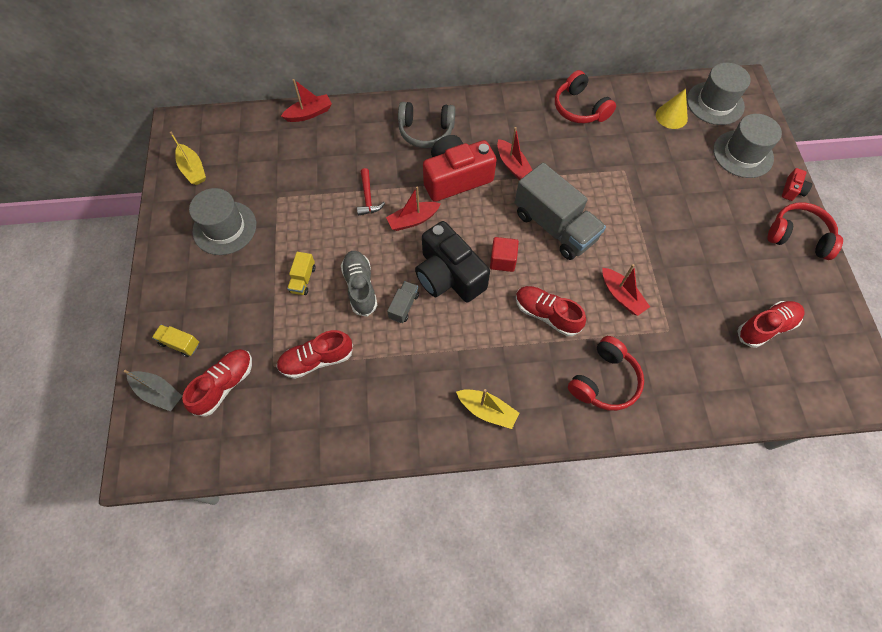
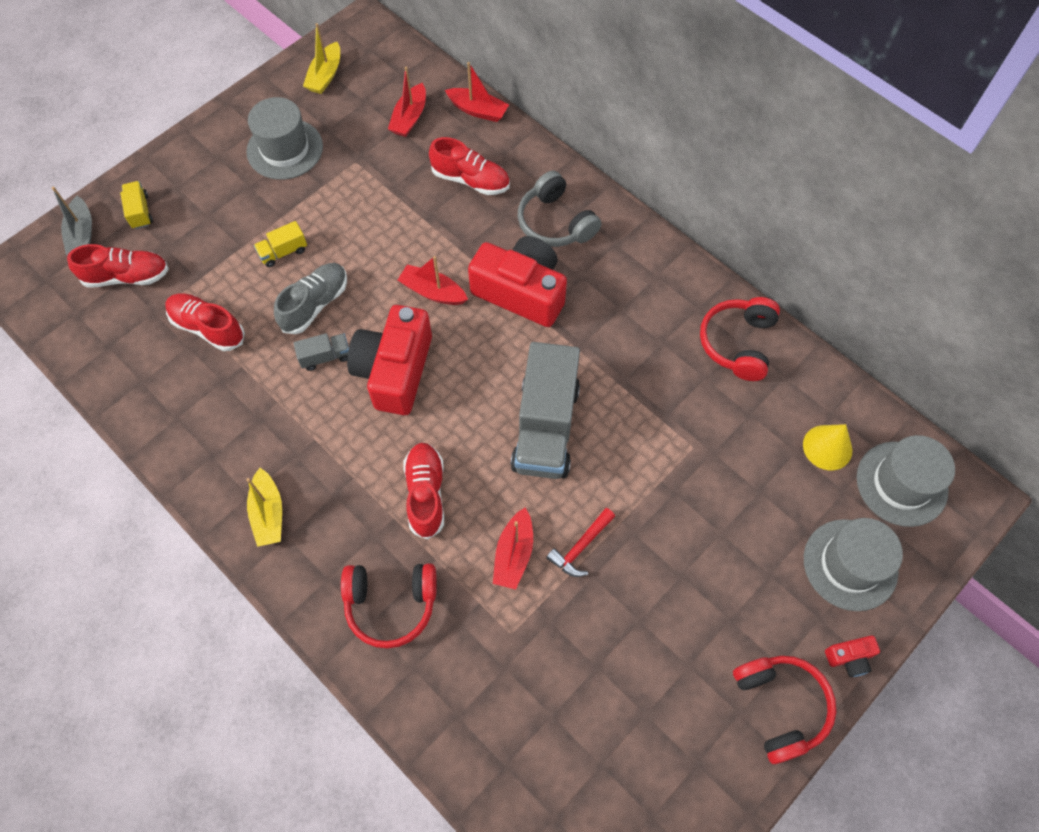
camera: 50 degrees right, 0 degrees up
(368, 197) = (424, 234): red hammer -> red hammer (581, 546)
(449, 275) = (394, 370): black camera -> red camera
(502, 260) = (456, 407): red cube -> none
(513, 165) = (589, 332): red boat -> red boat (409, 118)
(766, 327) = (607, 741): red shoe -> red shoe (470, 180)

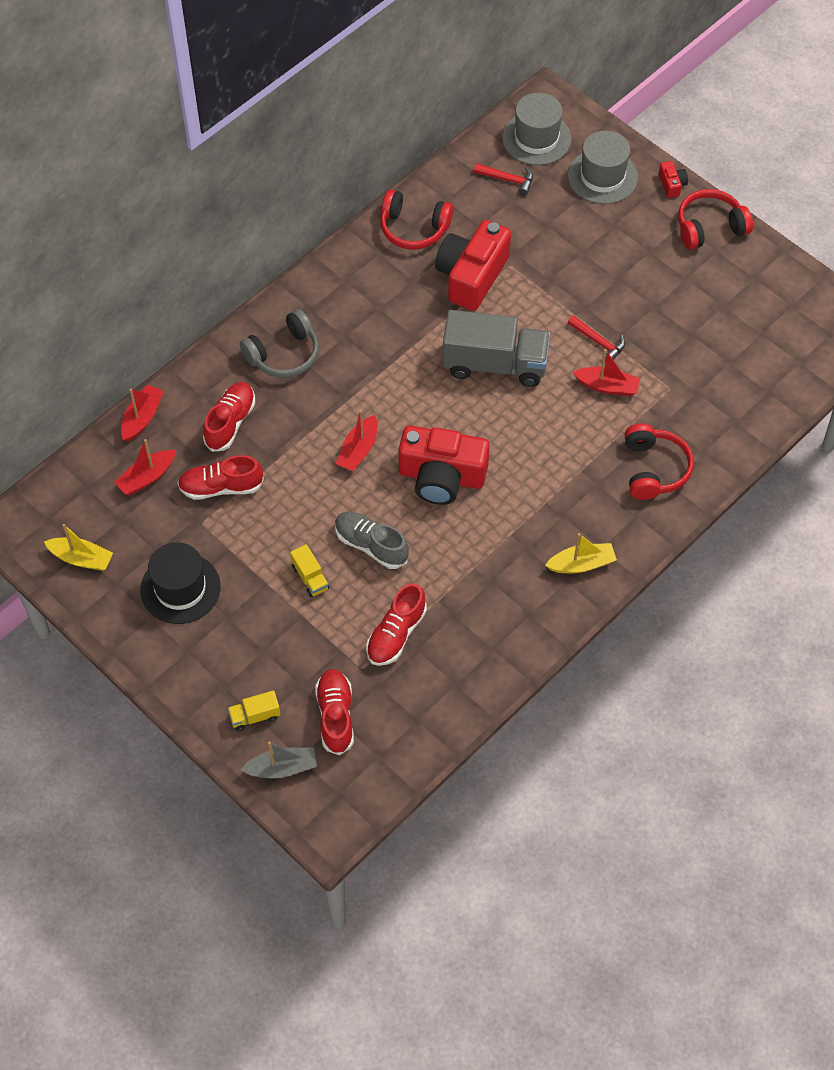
camera: 90 degrees left, 5 degrees down
(285, 149) = (180, 588): grey hat -> black hat
(325, 357) = (427, 532): grey truck -> none
(409, 118) = (147, 477): red boat -> red boat turned 120 degrees clockwise
(426, 494) = (558, 448): red shoe -> red shoe (221, 487)
(521, 292) = (360, 381): red camera -> red camera (471, 276)
(827, 447) = (507, 179): yellow cone -> red hammer

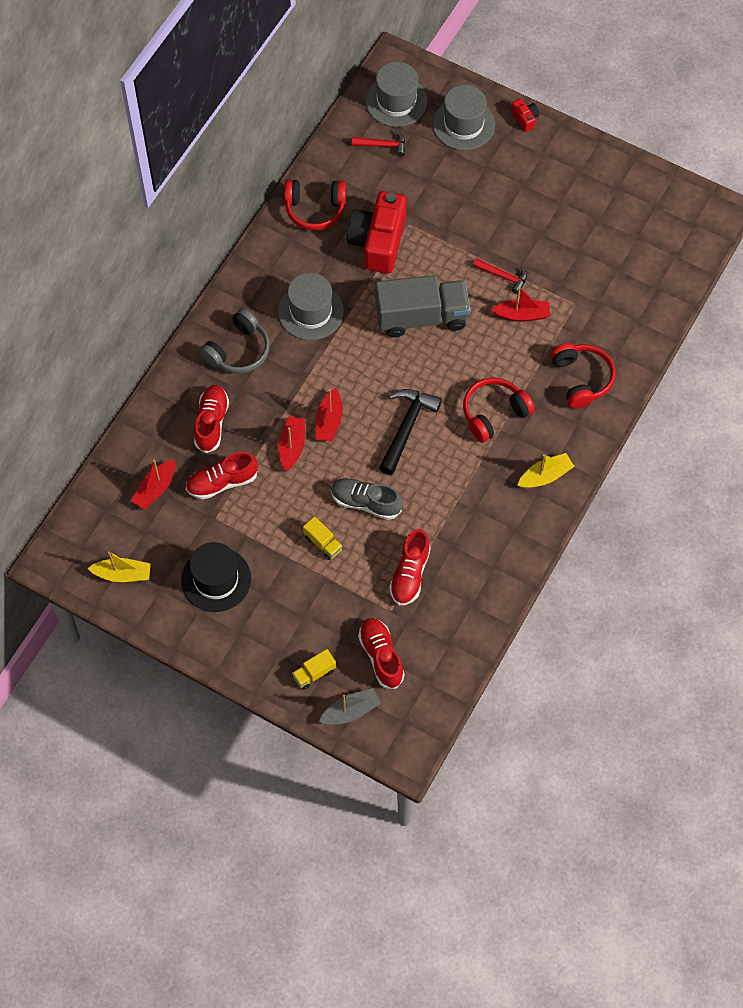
camera: 15 degrees left, 5 degrees up
(142, 418) = (134, 437): red boat -> red boat (292, 446)
(375, 332) = (311, 311): none -> grey hat
(441, 477) = (406, 428): red camera -> black hammer
(709, 227) = (568, 151): red headphones -> red headphones (494, 413)

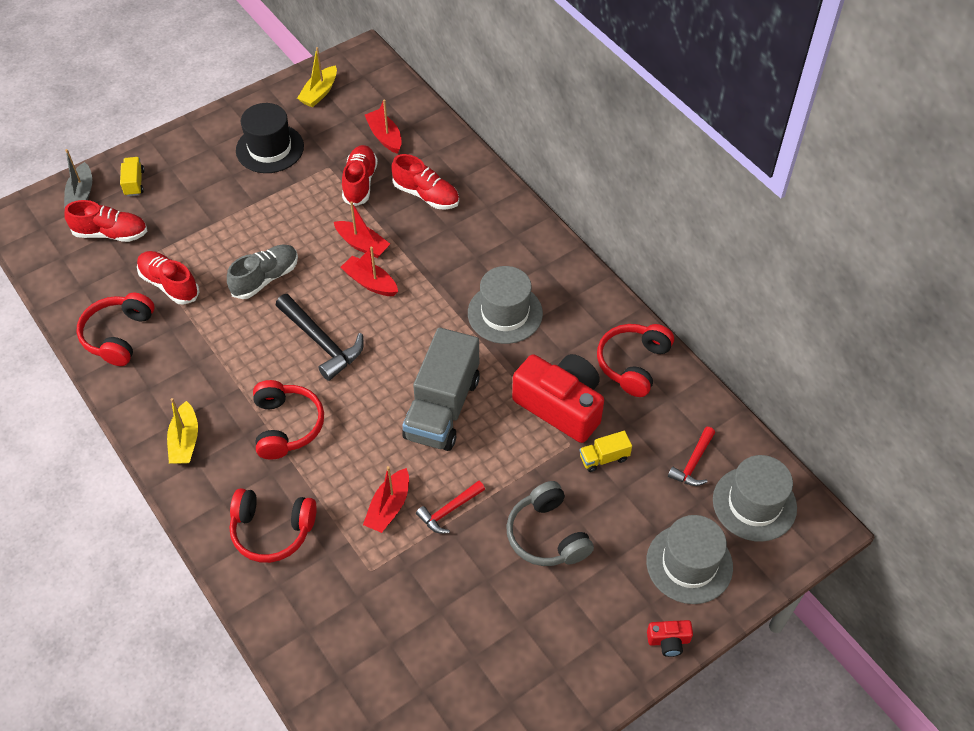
camera: 115 degrees right, 10 degrees down
(238, 350) = (493, 240): grey headphones -> grey headphones (547, 535)
(323, 543) = (248, 232): yellow truck -> yellow truck (604, 458)
(480, 582) = (118, 335): none -> red headphones

